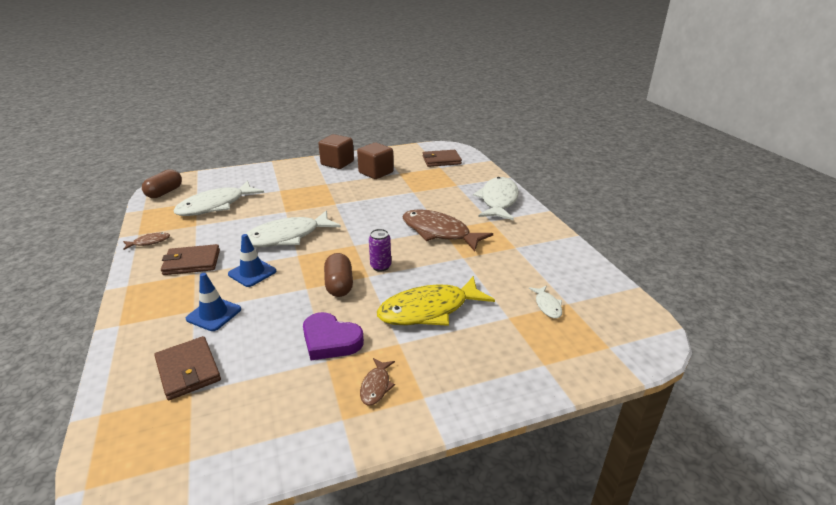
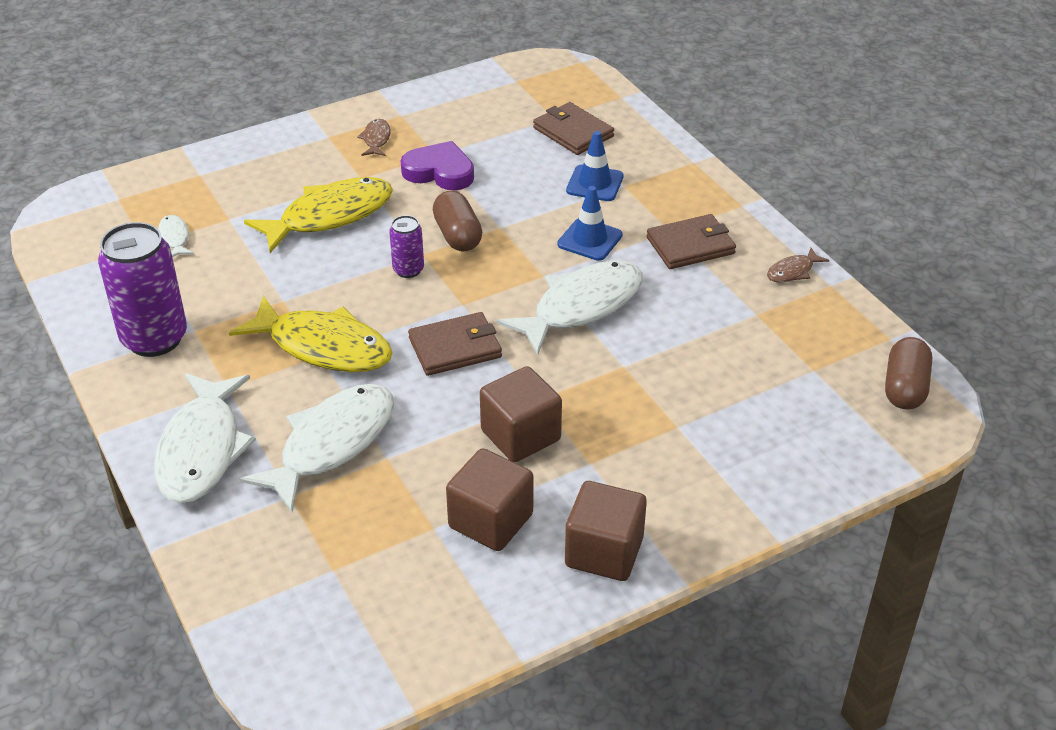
camera: 170 degrees right, 10 degrees up
(216, 206) = (766, 363): white fish -> white fish (331, 444)
(351, 193) = (520, 435): none -> brown cube
(439, 232) = (323, 347): brown fish -> yellow fish
(441, 160) = (331, 605): brown wallet -> brown wallet (455, 347)
(538, 245) = (154, 338): none -> purple can

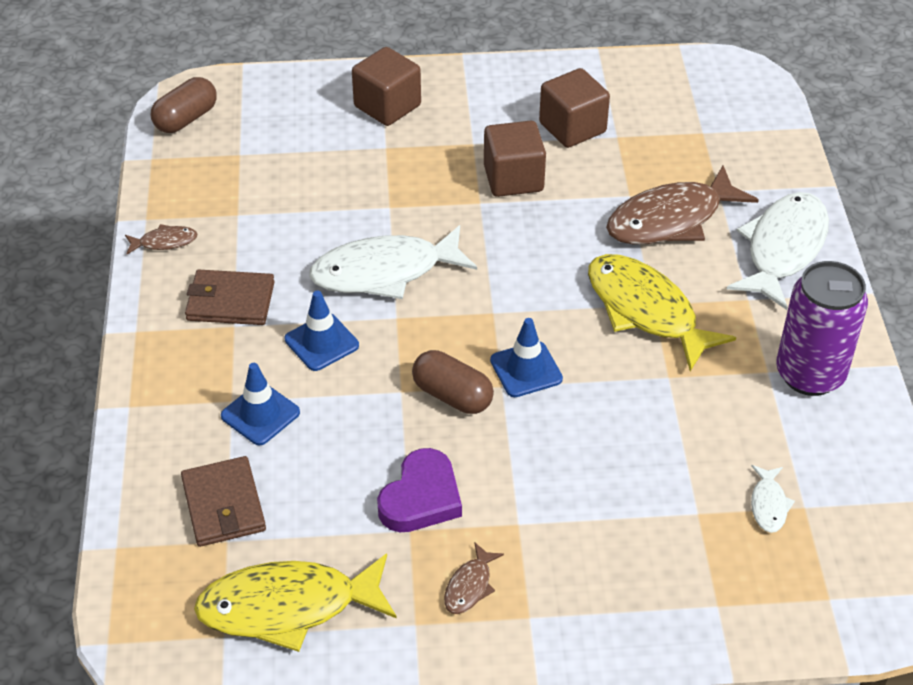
camera: 155 degrees left, 5 degrees up
(329, 216) = (579, 474): yellow fish -> yellow fish (288, 607)
(331, 444) = (671, 219): white fish -> brown fish
(408, 270) = (526, 369): purple can -> blue traffic cone
(439, 172) = (421, 497): purple heart -> purple heart turned 105 degrees counterclockwise
(455, 347) = (524, 270): brown wallet -> none
(457, 235) = (452, 395): brown capsule -> brown capsule turned 60 degrees counterclockwise
(604, 552) = (504, 86): brown cube -> brown cube (387, 106)

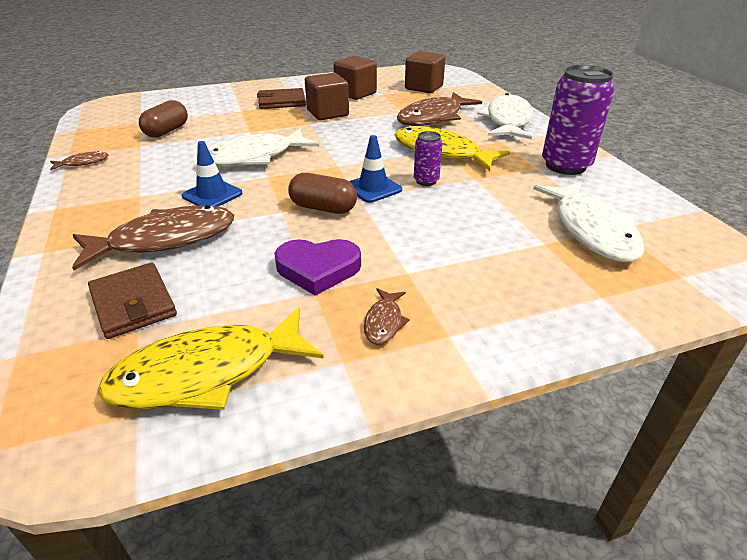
camera: 15 degrees left, 10 degrees down
(186, 119) = (102, 113): brown capsule -> brown capsule (167, 131)
(230, 301) = (136, 184): brown wallet -> brown wallet (281, 102)
(260, 414) = (165, 240): blue traffic cone -> brown fish
(387, 106) = (238, 97): brown cube -> brown cube (424, 87)
(421, 497) = (318, 269): purple heart -> purple heart turned 75 degrees clockwise
(600, 368) = (426, 181): none -> purple can
(768, 505) = (591, 230): white fish -> white fish, size x2.25

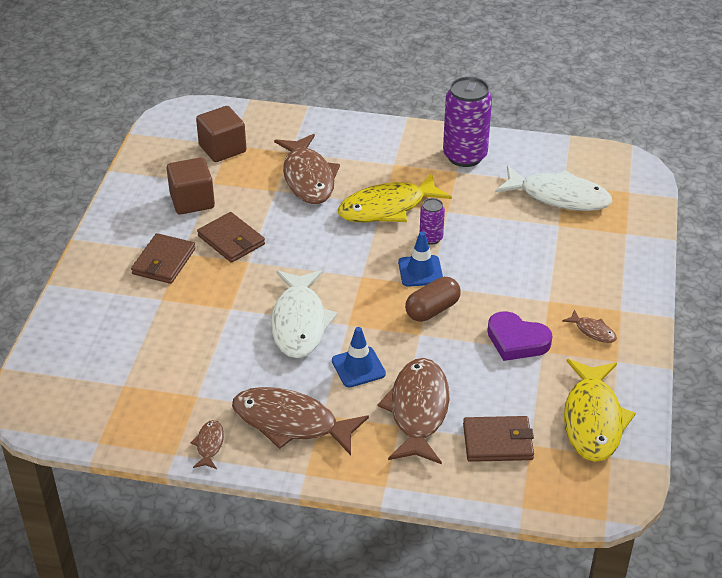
camera: 60 degrees left, 5 degrees up
(121, 185) = (291, 423): none -> brown fish
(167, 131) = (173, 368): brown capsule -> none
(318, 269) = (517, 340): purple heart -> purple heart turned 90 degrees clockwise
(327, 113) = (231, 240): brown cube -> brown wallet
(507, 121) = (356, 139): white fish -> none

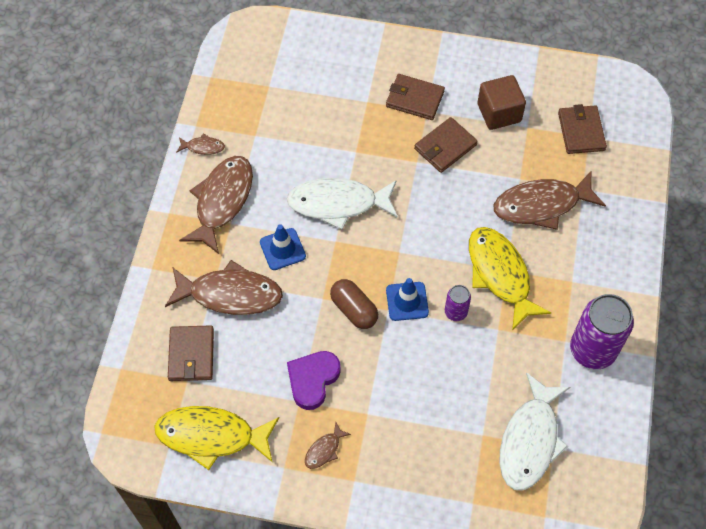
camera: 90 degrees right, 20 degrees up
(222, 149) = (581, 131): brown cube -> brown wallet

